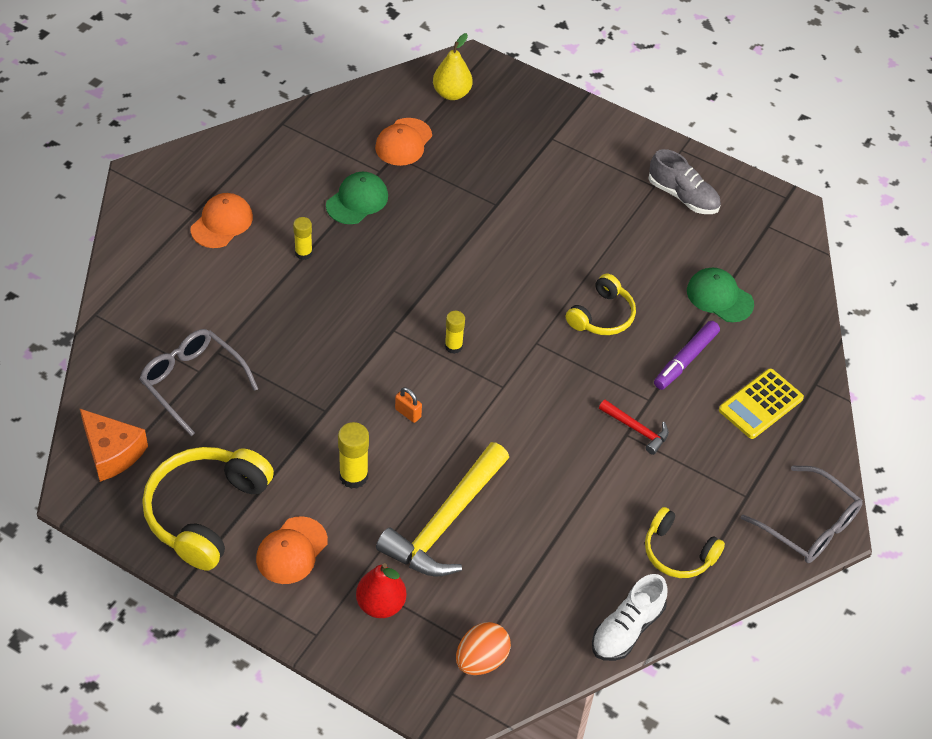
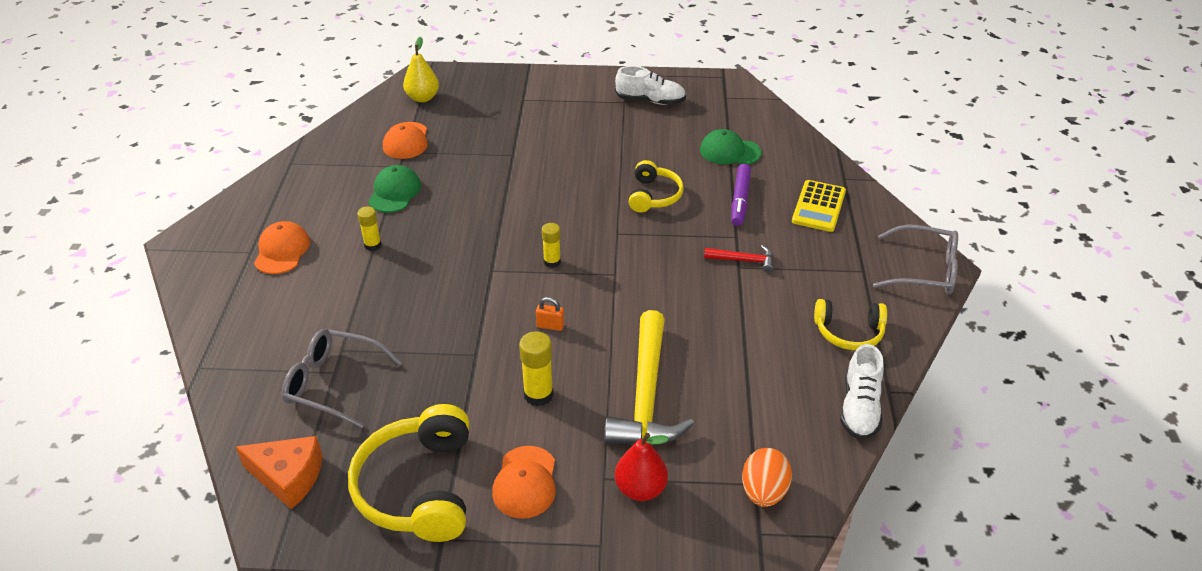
camera: 25 degrees left, 10 degrees down
(683, 196) = (650, 101): grey shoe -> white shoe

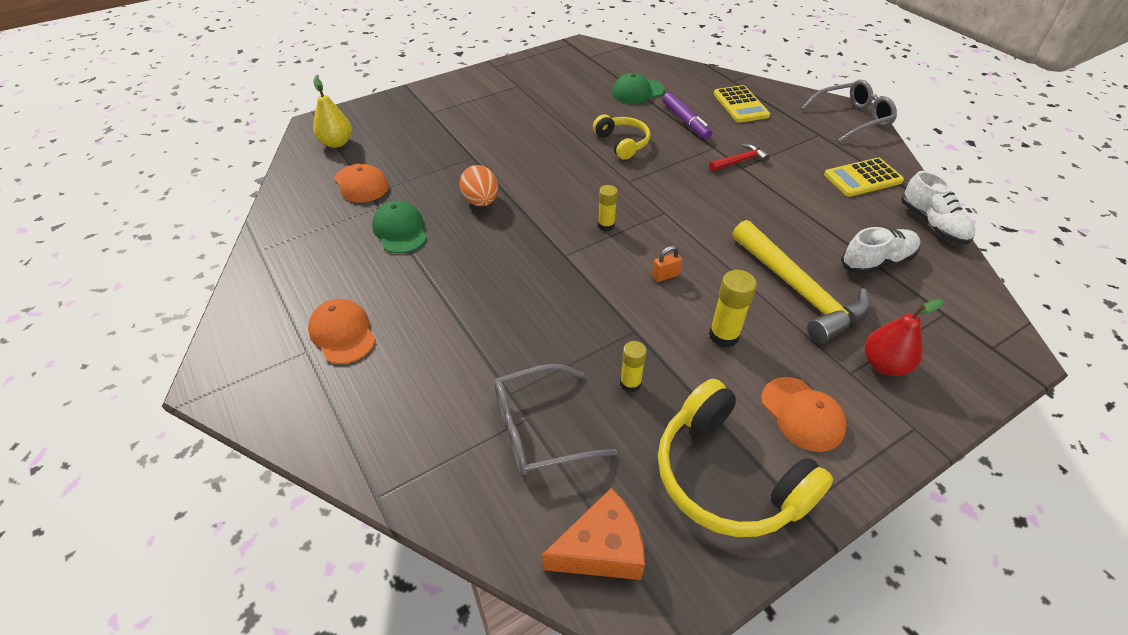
camera: 35 degrees left, 5 degrees up
(373, 245) = (432, 285): yellow glue stick -> yellow glue stick (630, 383)
(650, 101) = (537, 78): white shoe -> white shoe (877, 261)
(763, 492) = (957, 316): orange egg -> orange egg (481, 201)
(849, 332) = (863, 178): yellow headphones -> yellow calculator

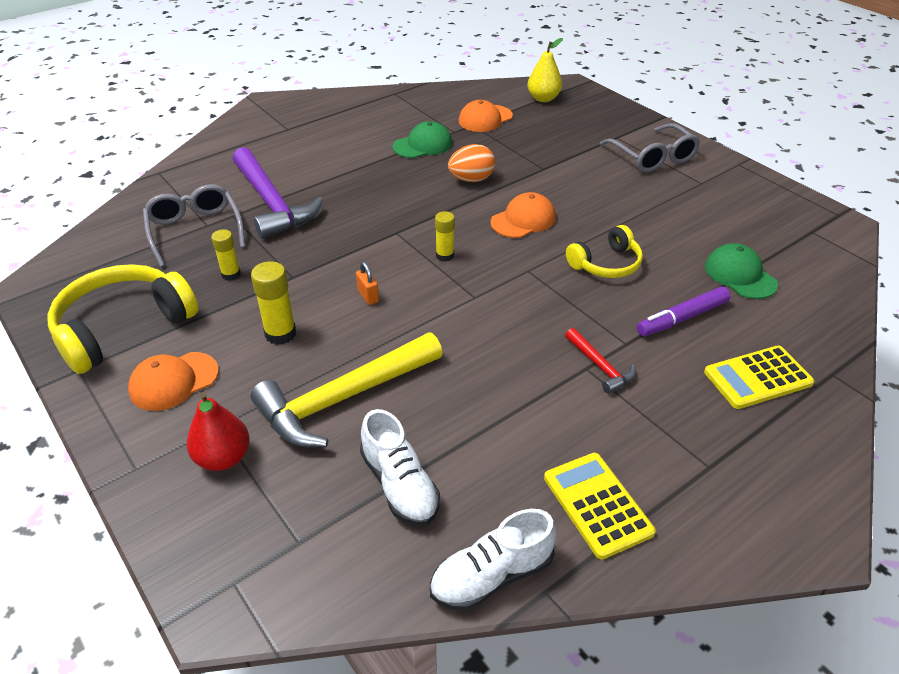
camera: 85 degrees right, 5 degrees down
(342, 333) = (303, 138): orange cap -> orange cap (523, 220)
(492, 356) = (272, 203): none -> purple hammer
(601, 549) = (86, 263): orange cheese -> none
(852, 118) = (785, 523): grey glasses -> grey glasses (653, 157)

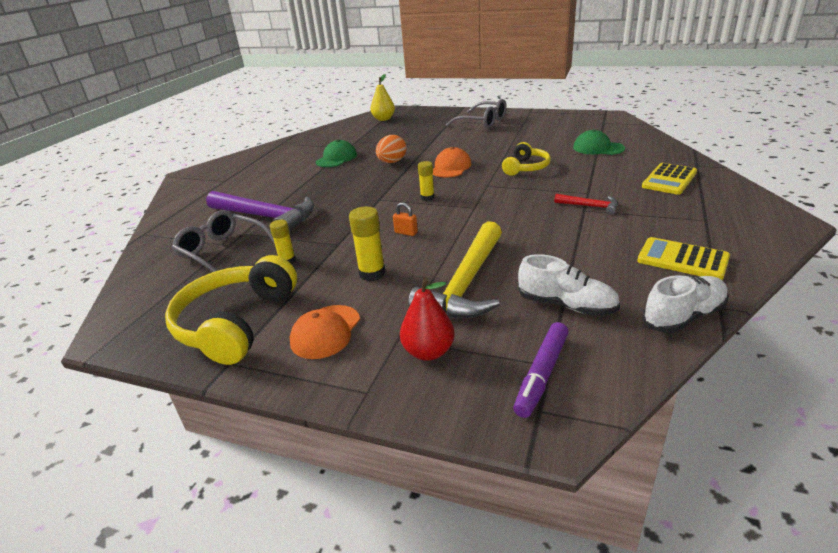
camera: 30 degrees left, 10 degrees down
(485, 119) = (360, 136): orange cap -> none
(491, 576) = (683, 316): white shoe -> white shoe turned 150 degrees counterclockwise
(682, 318) = (598, 173): purple marker -> purple marker (542, 374)

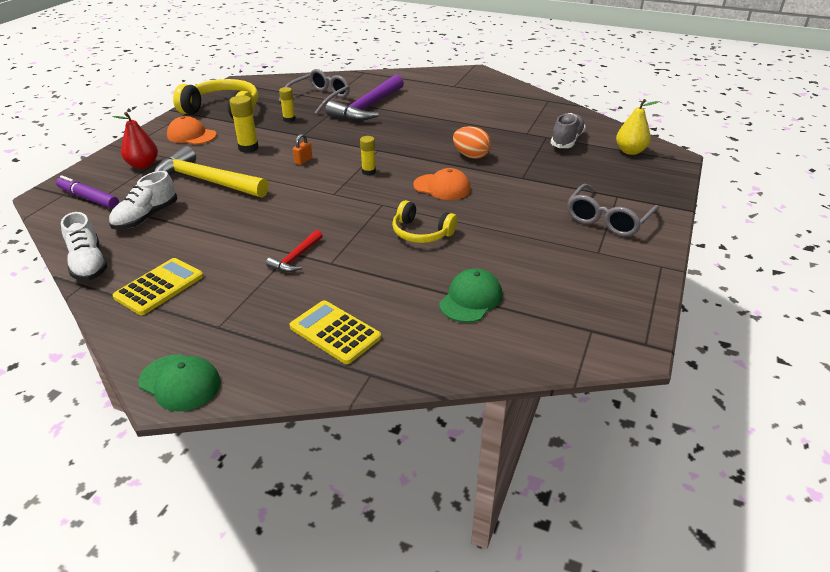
camera: 90 degrees right, 5 degrees up
(336, 158) = (493, 128): green cap -> green cap (180, 382)
(364, 135) = (567, 140): none -> grey shoe

